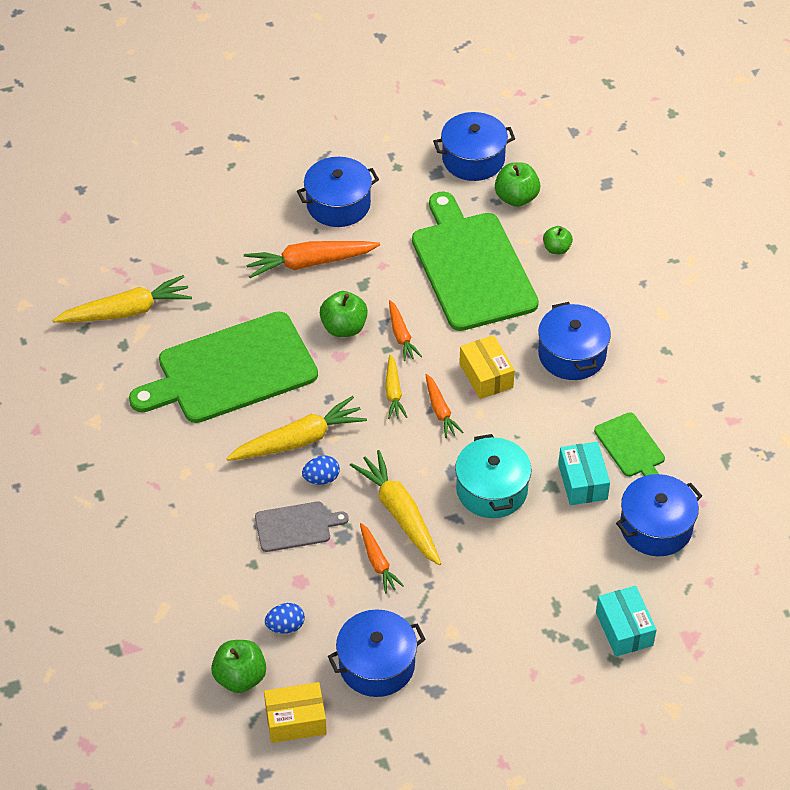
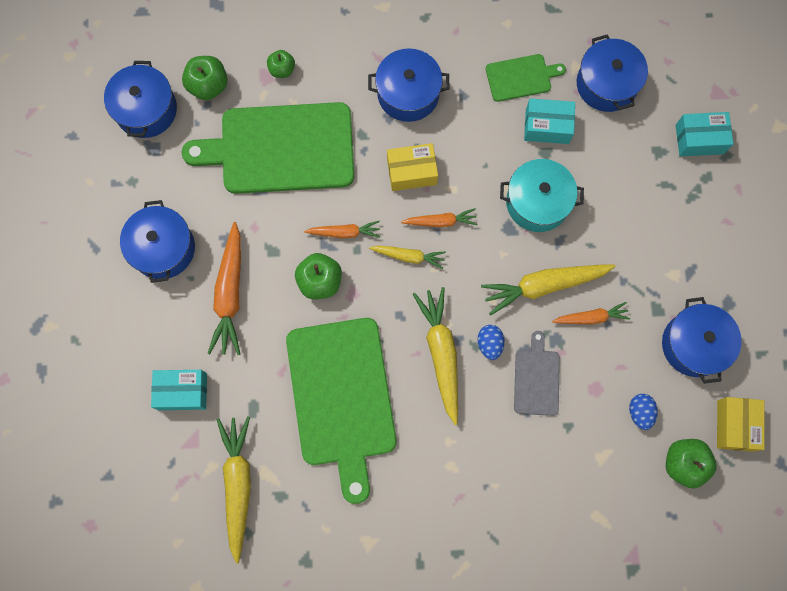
camera: 75 degrees left, 25 degrees up
(204, 251) = (182, 391): none -> turquoise box

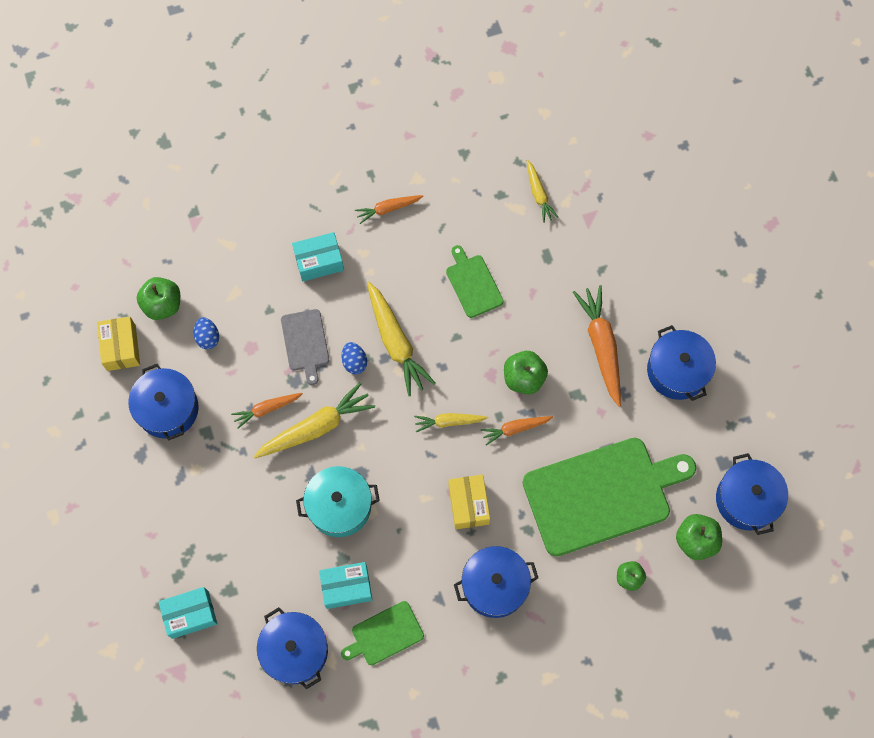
camera: 165 degrees right, 5 degrees down
(182, 391) = (612, 254): turquoise box -> turquoise box (319, 261)
(238, 485) = (538, 194): yellow carrot -> yellow carrot, size x0.57
(341, 398) = (473, 284): green cutting board -> green cutting board, size x0.47
(412, 172) = (468, 504): yellow box -> yellow box turned 75 degrees counterclockwise
(440, 221) = (428, 463): orange carrot -> orange carrot (388, 209)

